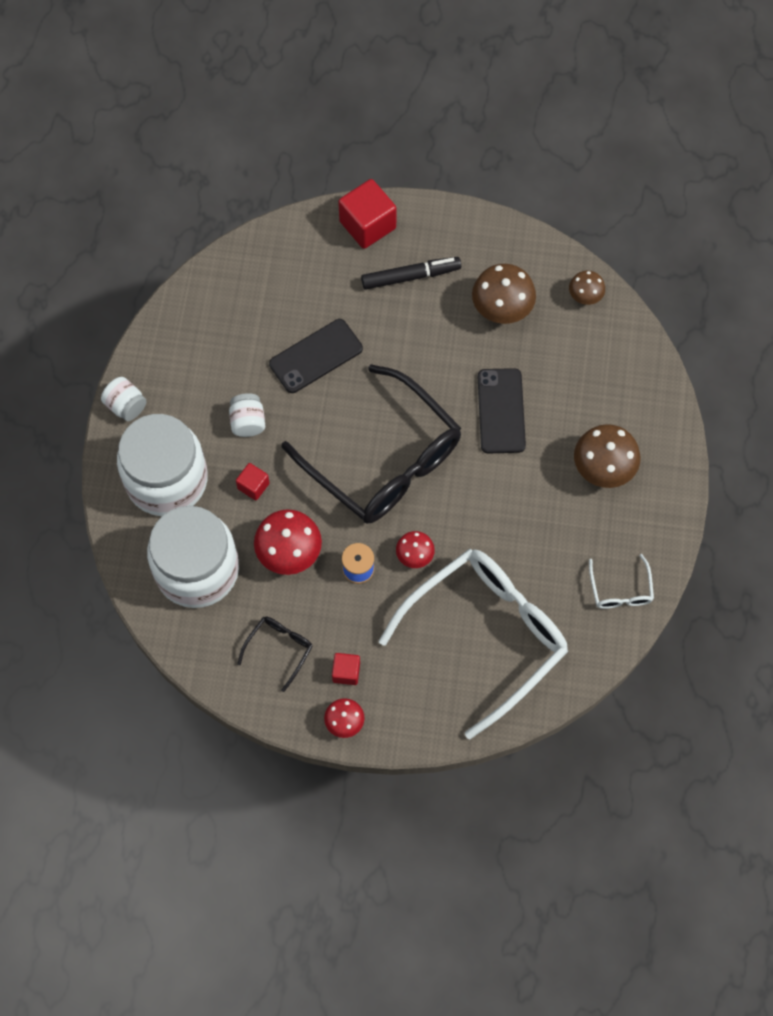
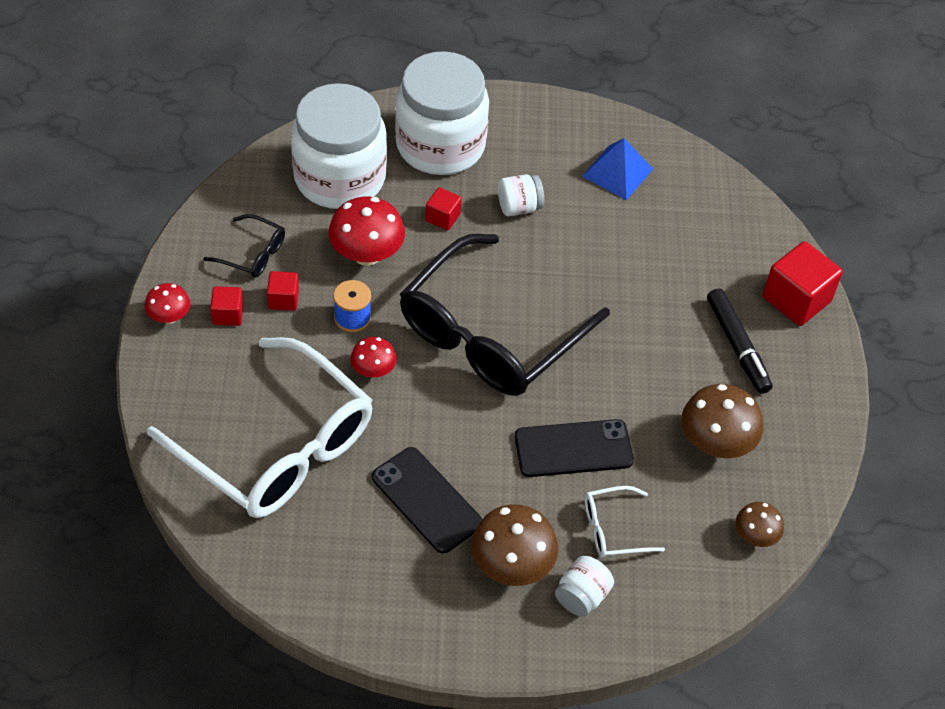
camera: 80 degrees right, 15 degrees down
(126, 406) = (521, 105): white jar -> white jar (582, 596)
(216, 337) = (617, 172): none -> blue pyramid
(316, 356) = (611, 262): black phone -> black phone (426, 500)
(333, 624) = (283, 299): none -> red cube
(620, 589) = (346, 590): white glasses -> white glasses (614, 529)

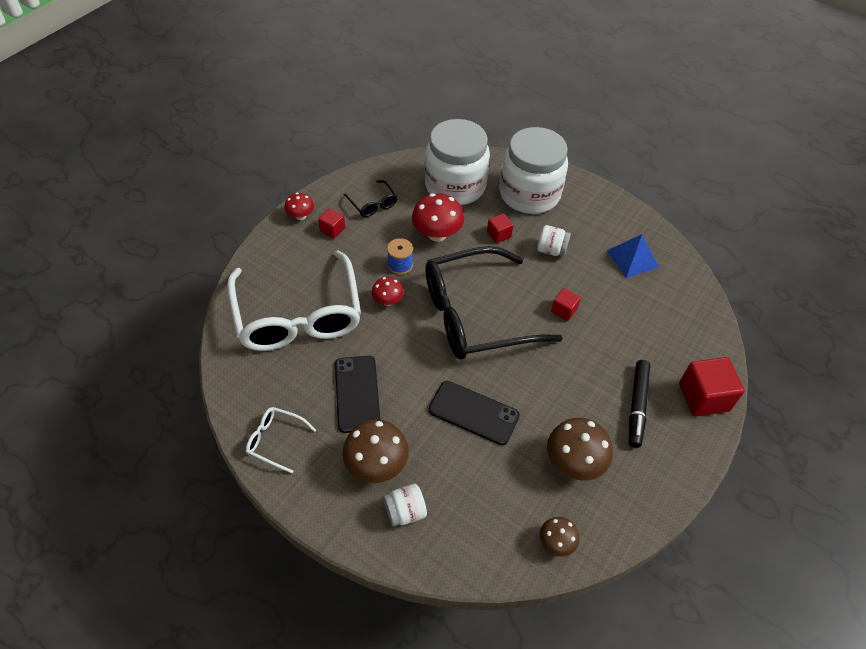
camera: 35 degrees right, 0 degrees up
(283, 299) = (369, 236): red cube -> red cube (564, 310)
(614, 529) = (460, 480): white glasses -> white glasses (276, 440)

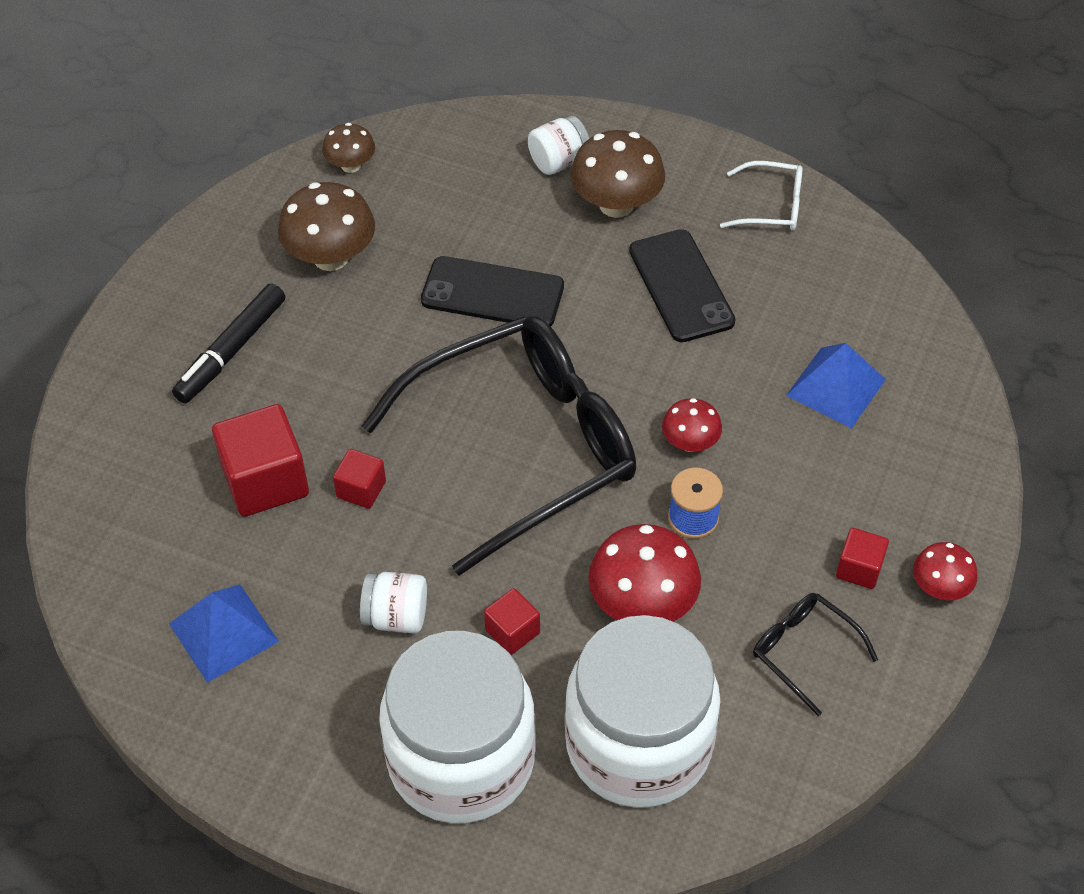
camera: 170 degrees right, 0 degrees up
(298, 314) = (835, 387): white glasses -> blue pyramid
(637, 406) = (231, 351): black marker -> black marker turned 150 degrees counterclockwise
(703, 397) = (117, 385): red cube -> red cube (265, 481)

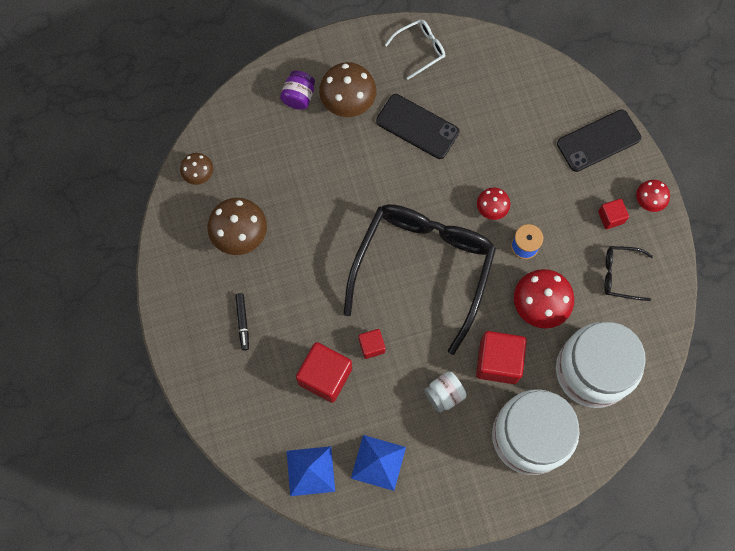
camera: 40 degrees left, 20 degrees up
(231, 351) = (242, 322): black marker -> black marker, size x0.60
(492, 293) = (335, 196): black phone -> black phone (598, 141)
(512, 631) = (498, 361): red cube -> red cube, size x1.87
(558, 162) = (299, 96): white jar -> purple jar
(835, 387) = (528, 131): blue pyramid -> blue pyramid (310, 471)

